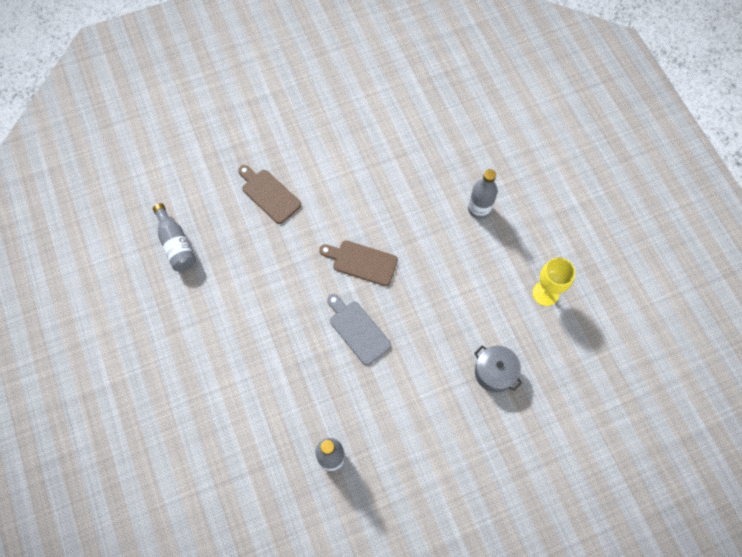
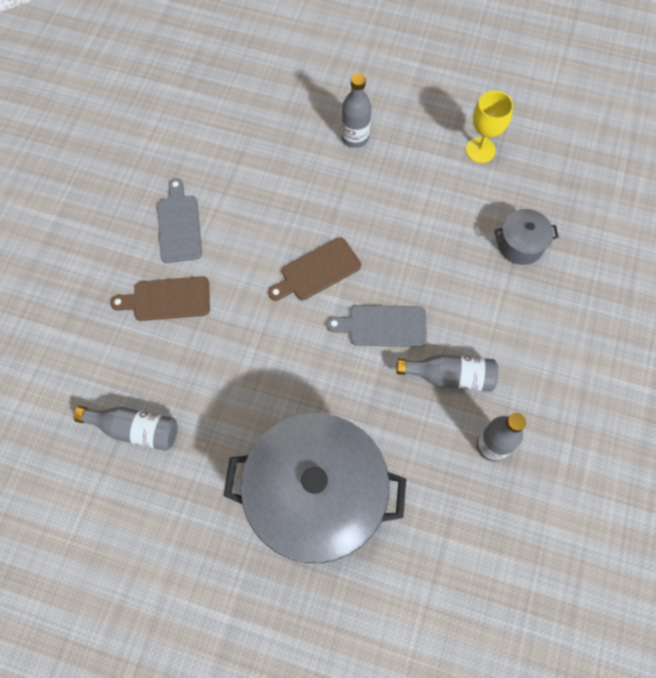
camera: 50 degrees left, 0 degrees up
(214, 376) = (316, 497): none -> grey pot
(323, 161) = (179, 225): none -> grey cutting board
(358, 397) = (450, 376): none -> grey bottle

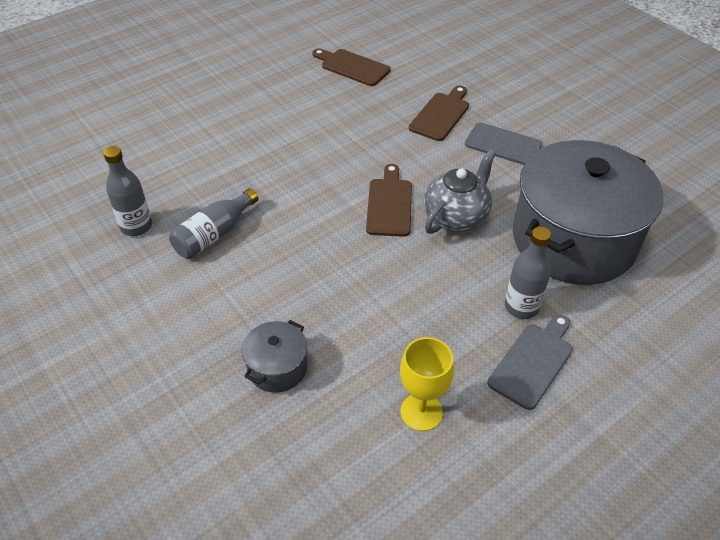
camera: 125 degrees right, 20 degrees down
(135, 429) = (352, 67): grey bottle -> brown cutting board
(296, 218) = (456, 217): none -> grey teapot
(316, 497) = (216, 121): grey pot -> grey pot (573, 240)
(383, 326) = (299, 218): grey cutting board -> grey cutting board (533, 362)

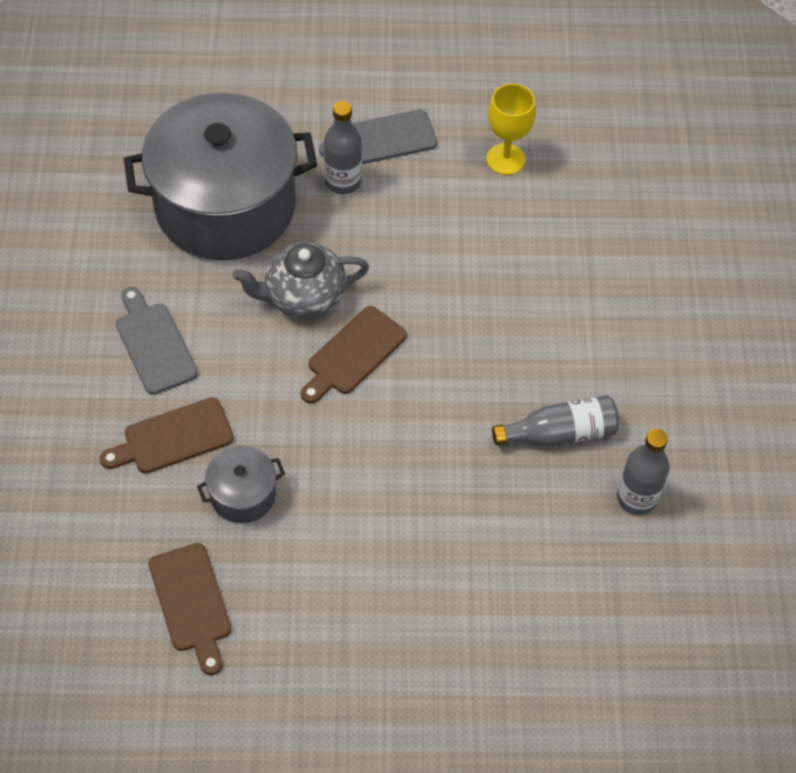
camera: 145 degrees left, 10 degrees up
(277, 368) = (592, 259): grey pot -> grey pot (243, 494)

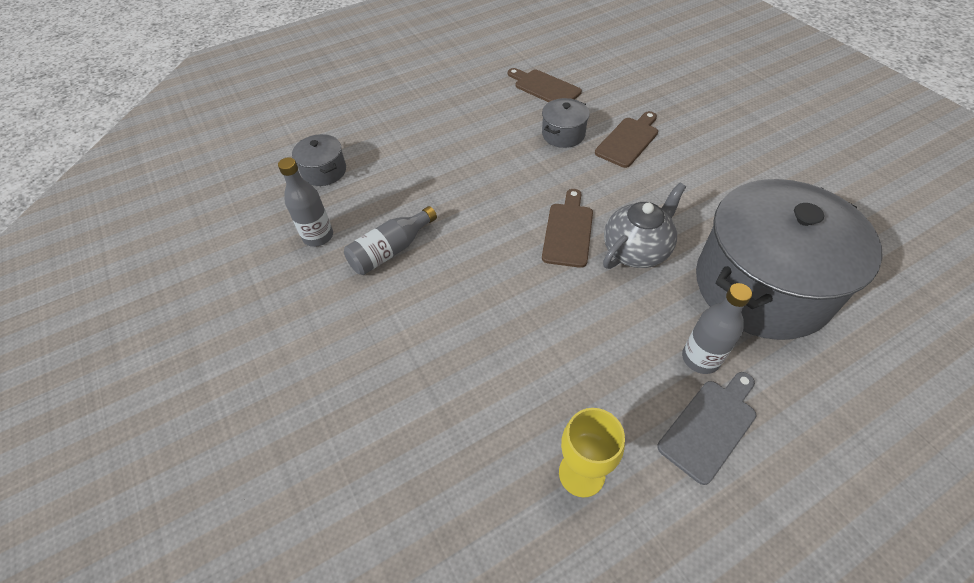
camera: 155 degrees right, 5 degrees down
(154, 344) = (695, 177): grey cutting board -> none
(593, 607) = (324, 171): none -> grey pot

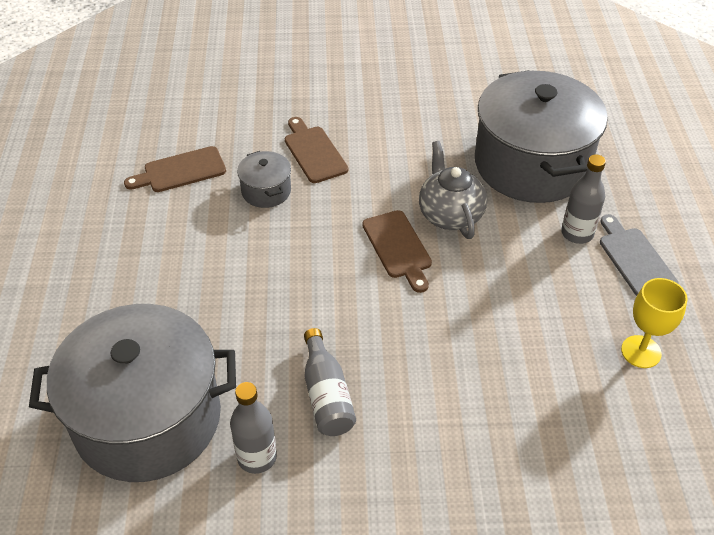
camera: 65 degrees left, 5 degrees down
(324, 171) = (148, 418): grey pot -> grey pot, size x2.38
(568, 231) = (398, 247): brown cutting board -> brown cutting board turned 150 degrees counterclockwise

